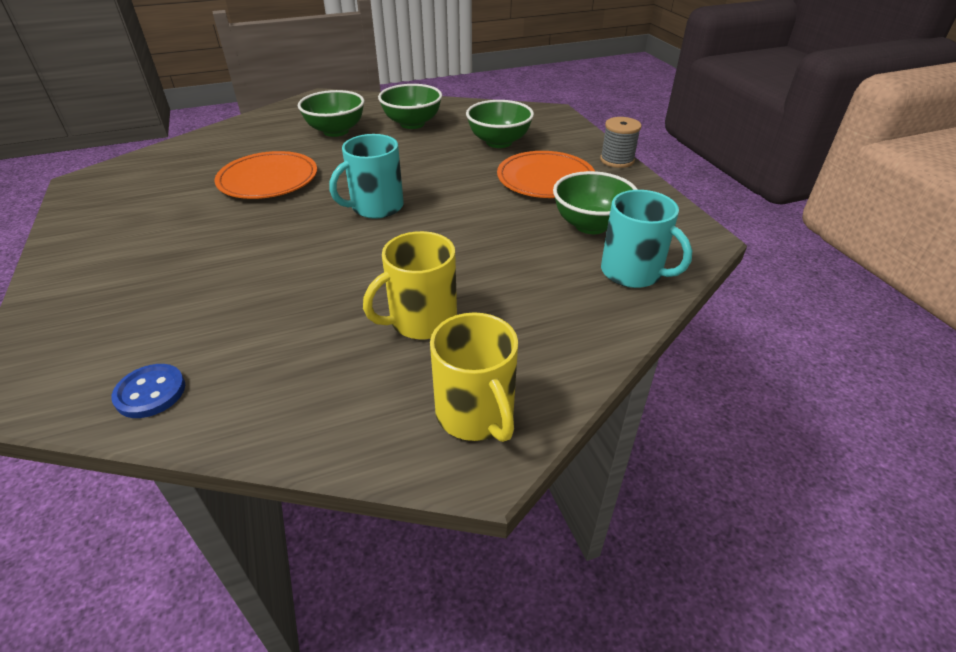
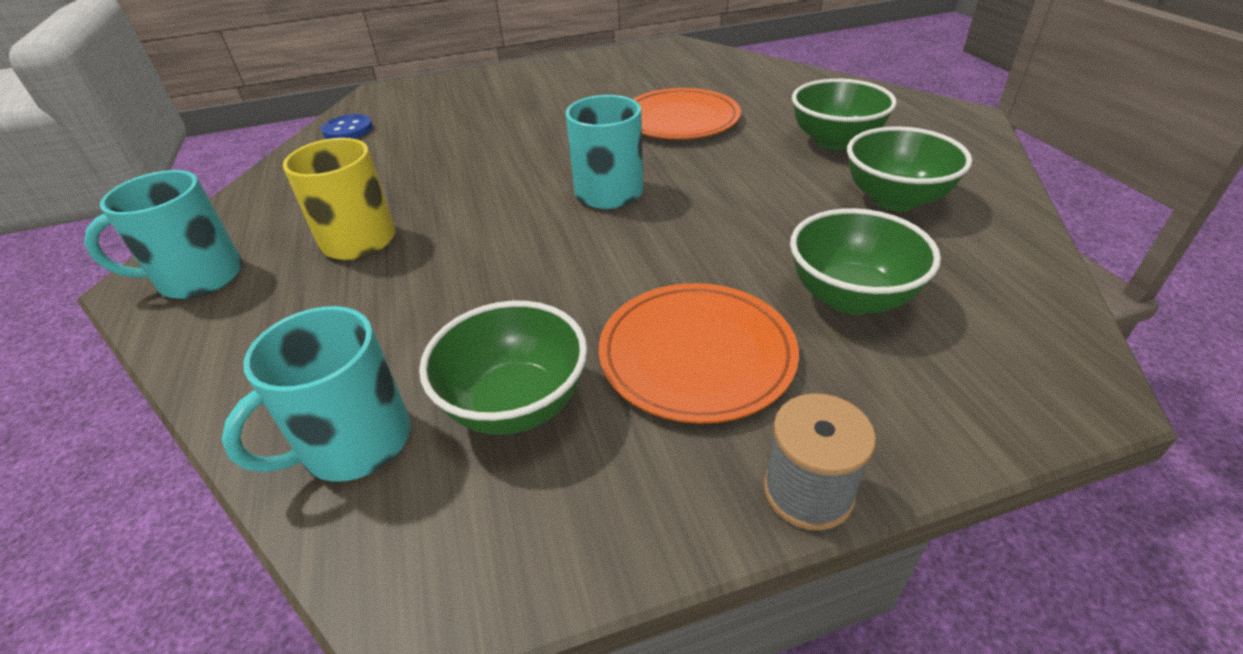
camera: 95 degrees right, 0 degrees up
(476, 414) = (198, 278): yellow mug -> turquoise mug

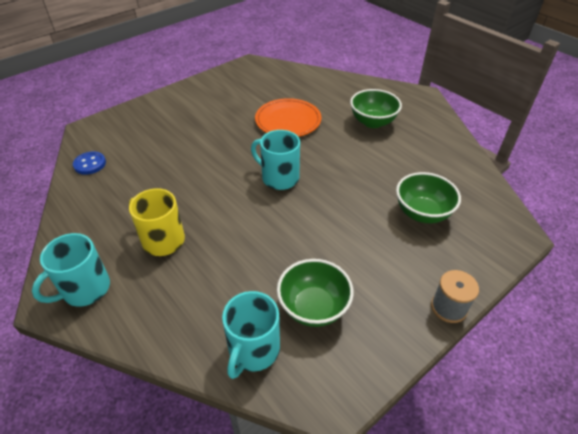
camera: 25 degrees left, 5 degrees up
(696, 355) = (375, 260): orange plate -> none
(895, 199) = (415, 154): green bowl -> none

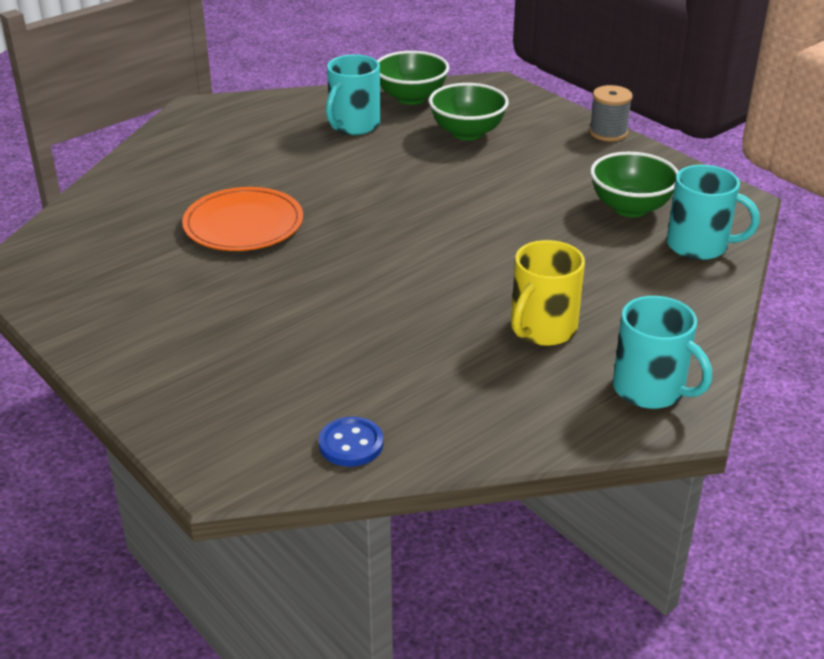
camera: 90 degrees left, 10 degrees down
(279, 178) = (397, 232): turquoise mug -> turquoise mug (353, 125)
(372, 122) = (264, 151): green bowl -> green bowl (411, 98)

